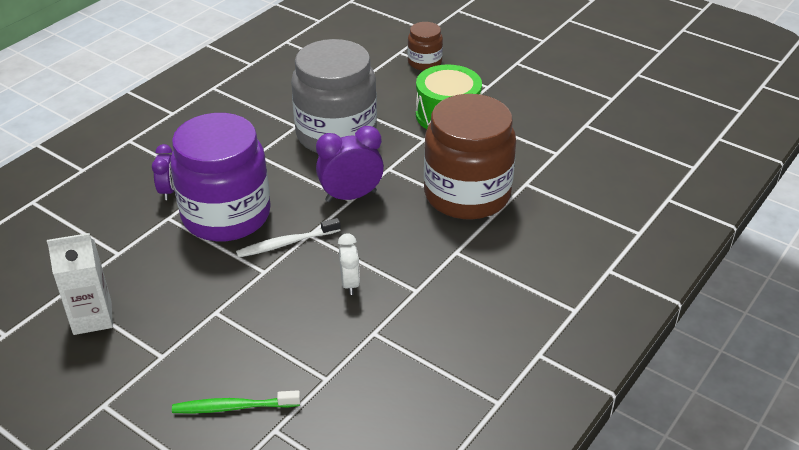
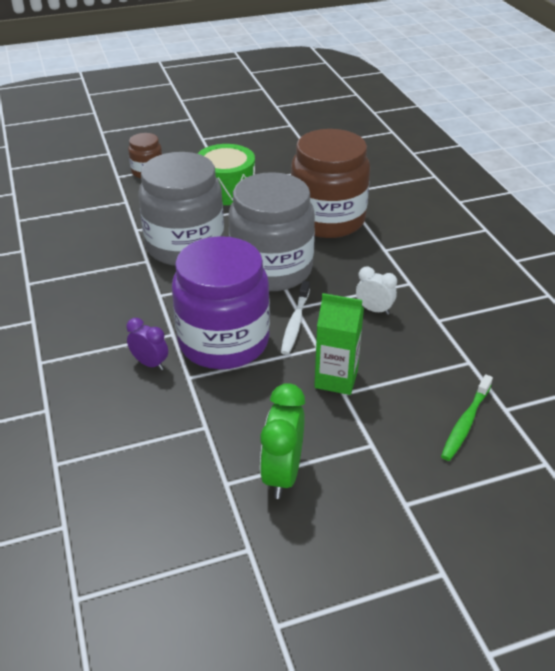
camera: 55 degrees left, 0 degrees up
(92, 318) = (282, 474): white carton -> green clock
(230, 300) = (336, 379): none -> green carton
(351, 196) = (271, 269): purple clock -> grey jar

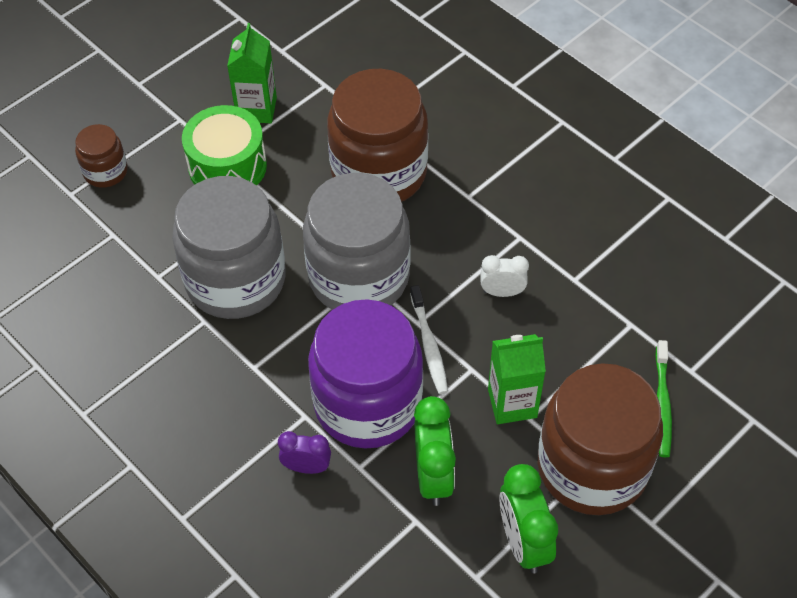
camera: 25 degrees left, 15 degrees up
(240, 403) = (433, 476): none -> green clock
(267, 168) = (256, 109): none -> green carton
(376, 444) = (592, 467): none -> brown jar

